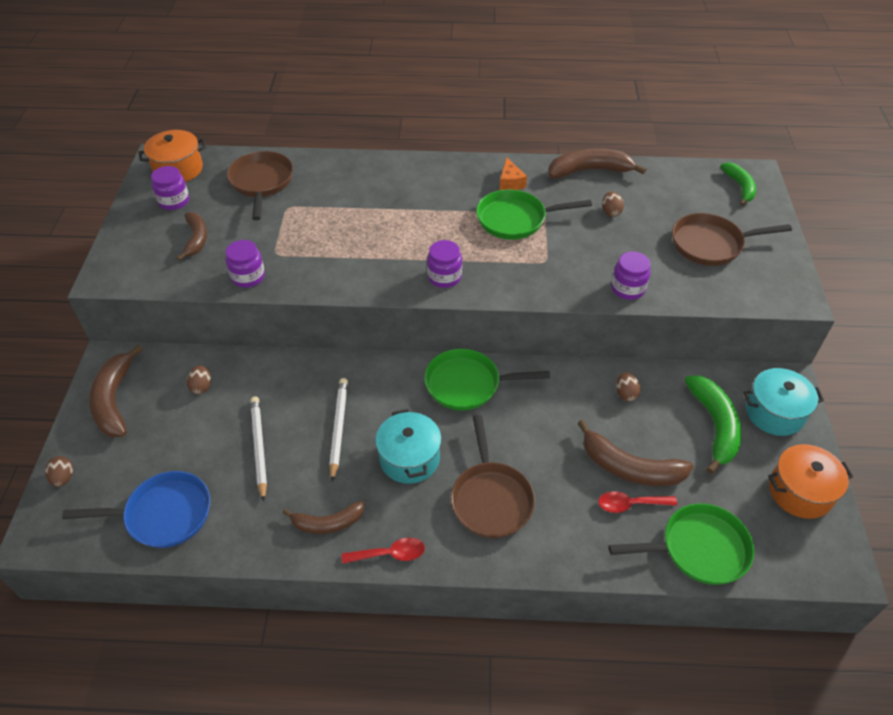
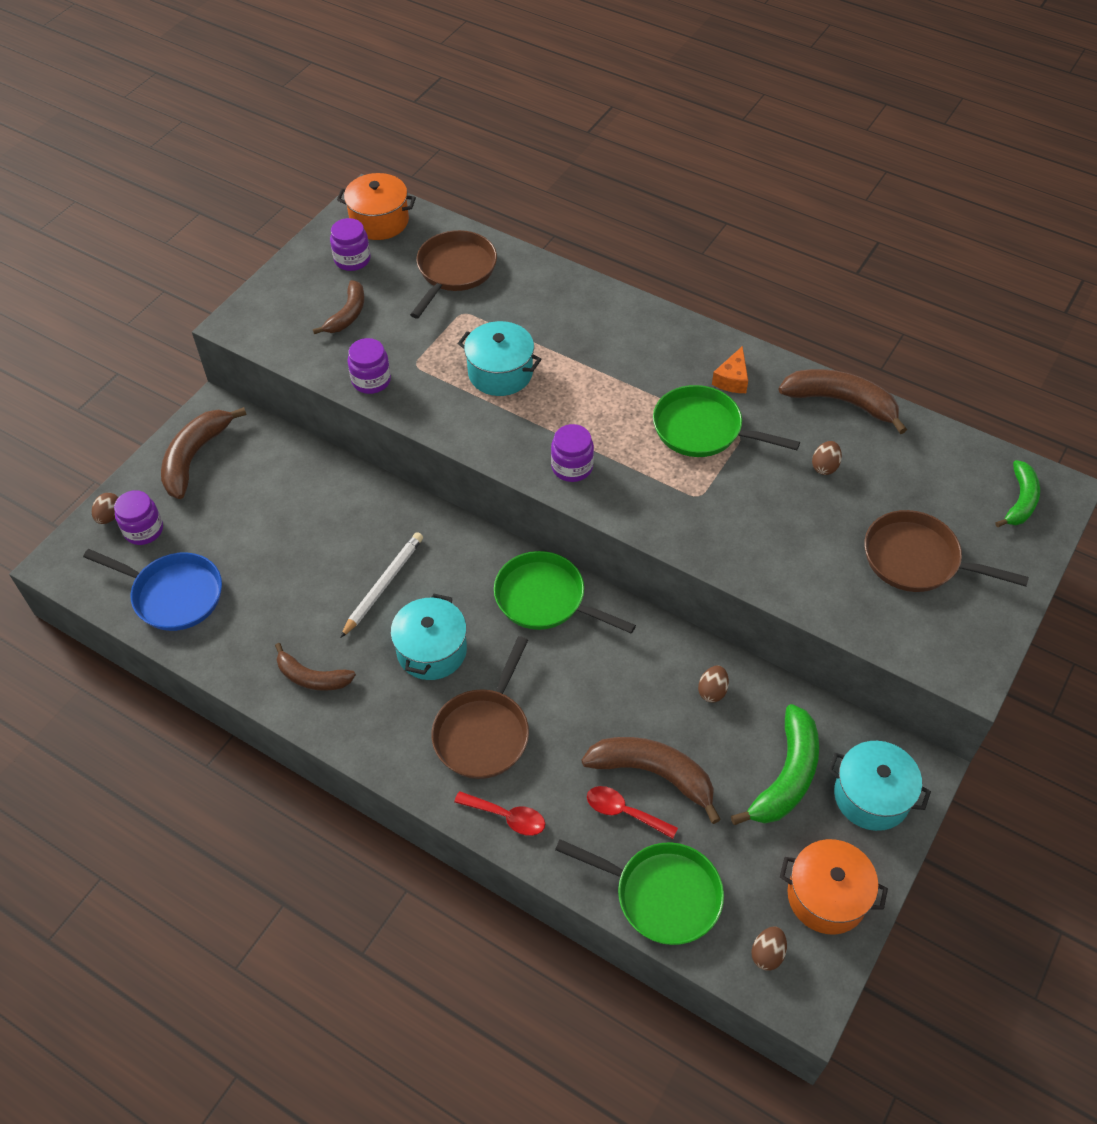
camera: 30 degrees right, 5 degrees up
(201, 386) = (281, 479): brown egg -> brown egg (767, 954)
(259, 447) = (296, 569): white pencil -> none
(345, 236) = (500, 373): none -> turquoise pot
(389, 554) = (349, 737): red spoon -> red spoon (506, 816)
(628, 288) = (769, 570): purple jar -> purple jar (144, 530)
(630, 468) = (653, 774): brown banana -> brown banana turned 150 degrees clockwise

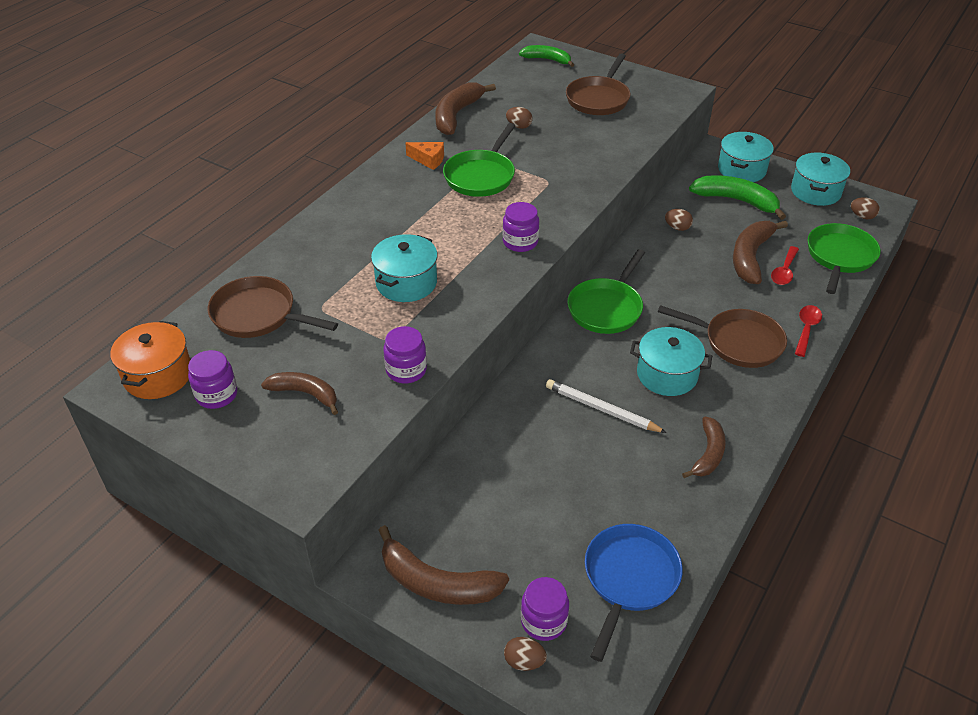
camera: 90 degrees left, 10 degrees down
(826, 896) = (815, 191): orange pot -> turquoise pot

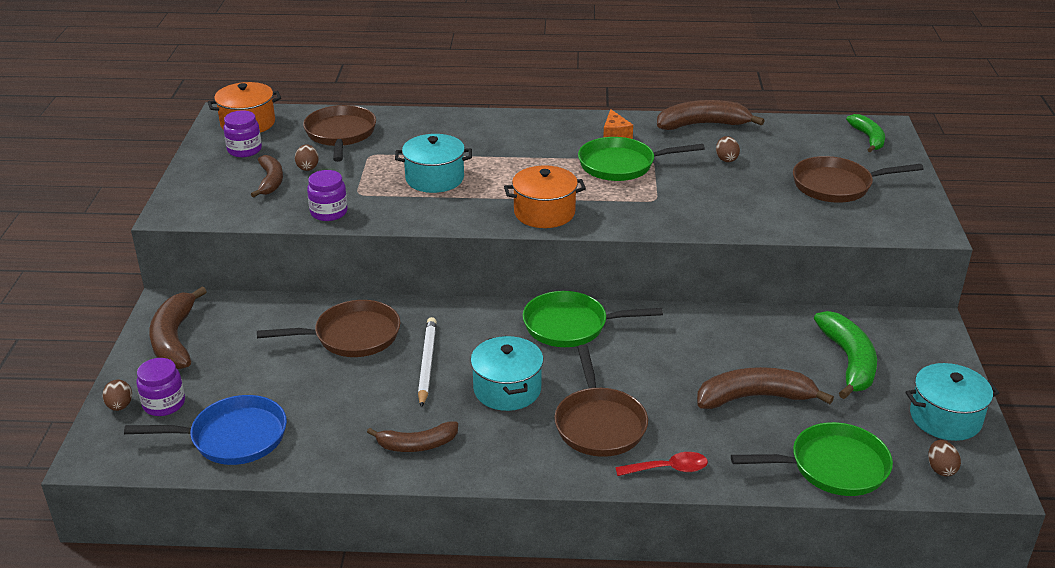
camera: 60 degrees right, 10 degrees down
(520, 242) = (544, 213): purple jar -> orange pot
(527, 444) = (351, 336): none -> brown pan
(677, 228) = (749, 334): brown egg -> brown egg (307, 167)
(741, 170) = (916, 350): turquoise pot -> none
(784, 271) = (755, 428): red spoon -> none

